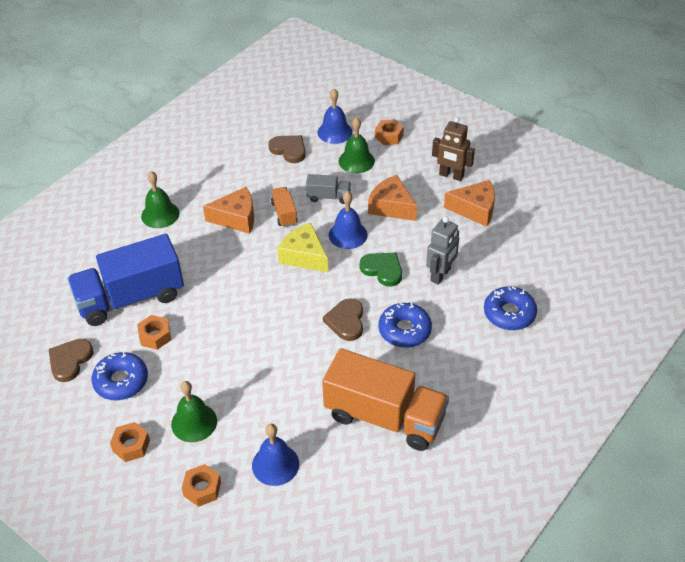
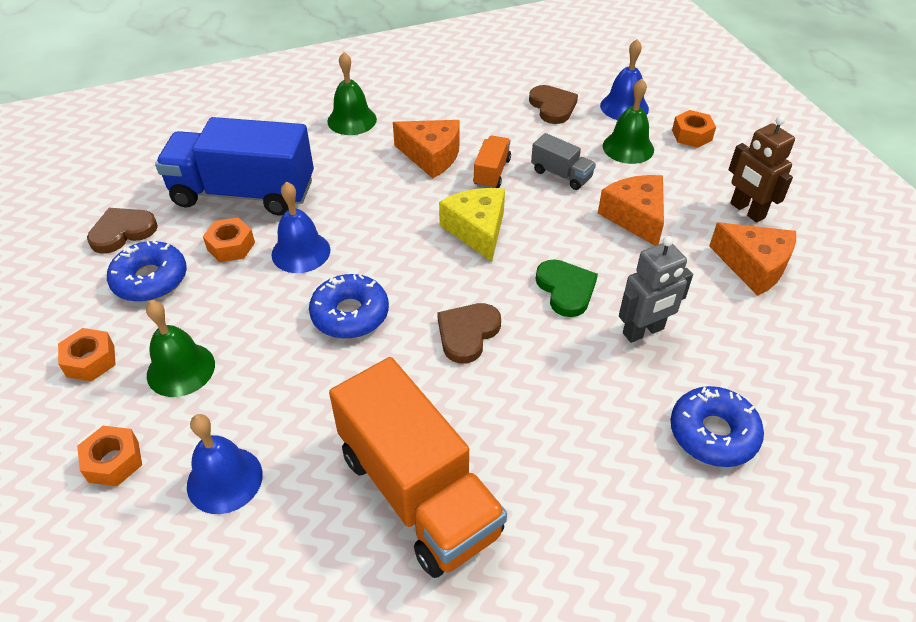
camera: 30 degrees right, 0 degrees up
(348, 234) = (552, 227): blue bell -> blue bell (301, 252)
(404, 330) = (538, 383): blue donut -> blue donut (350, 314)

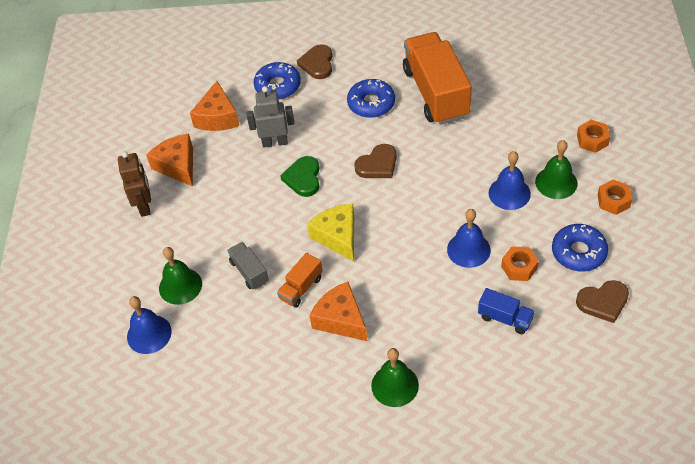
camera: 155 degrees left, 5 degrees up
(224, 479) = (532, 119): blue bell -> blue bell (509, 193)
(243, 193) = (505, 318): blue truck -> blue truck, size x0.45
(350, 314) = (445, 194): blue donut -> blue donut (371, 103)
(477, 230) = (337, 237): yellow cheese -> yellow cheese turned 150 degrees clockwise
(552, 107) = (209, 352): brown heart -> brown heart (317, 64)
(635, 217) = (222, 220): orange cheese -> orange cheese (217, 117)
(691, 135) = (121, 285): orange nut -> none

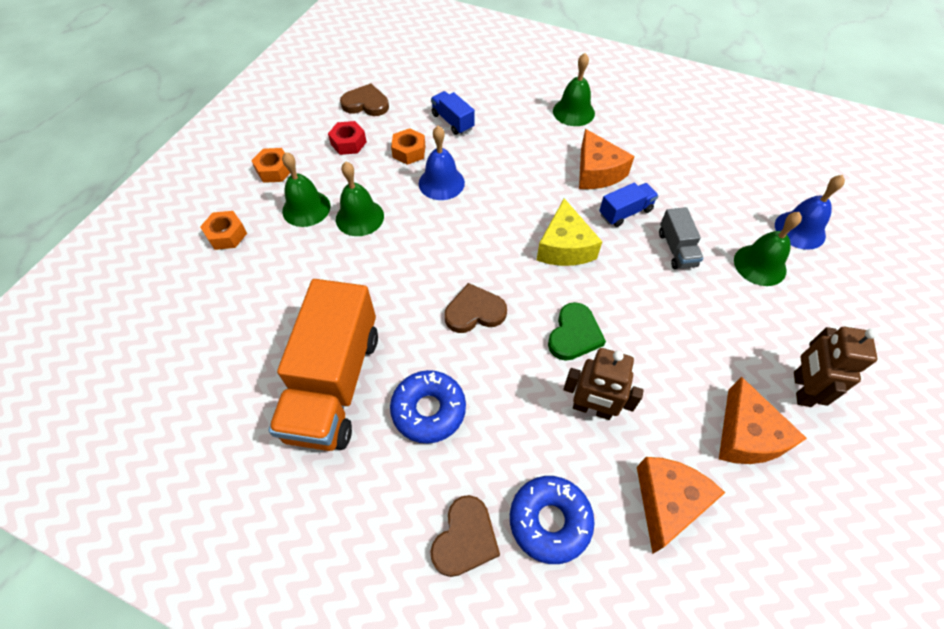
camera: 160 degrees left, 5 degrees up
(275, 142) = (592, 409): grey robot -> brown robot
(301, 288) = (625, 212): orange truck -> blue truck
(509, 193) = (360, 217): blue bell -> green bell
(578, 252) = (348, 143): blue donut -> red nut

